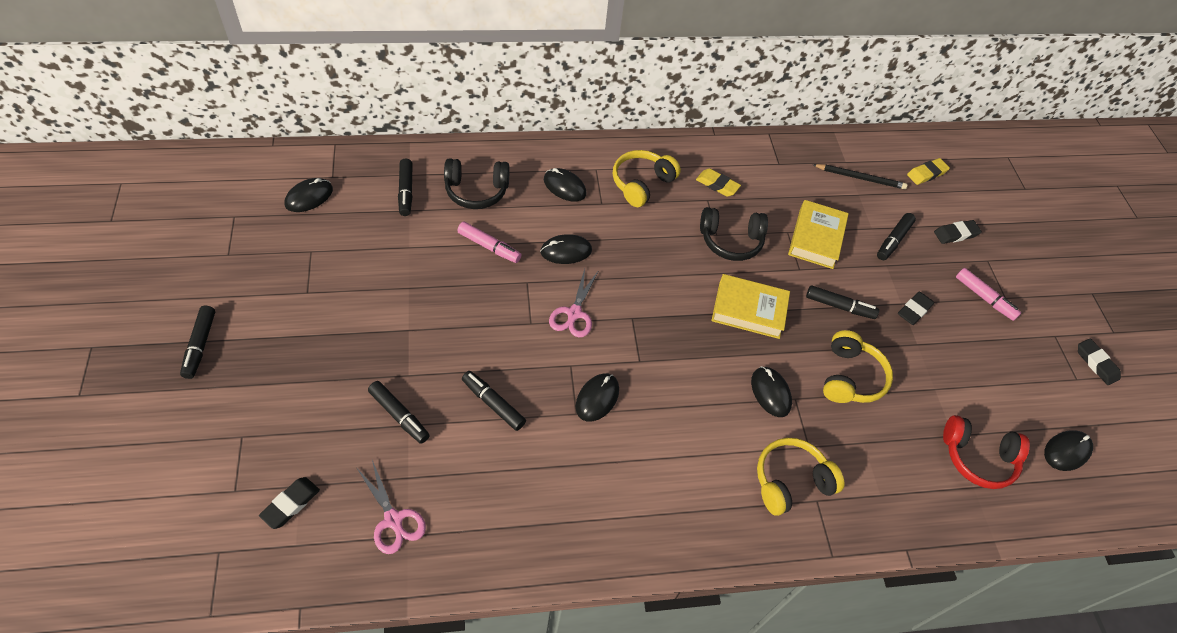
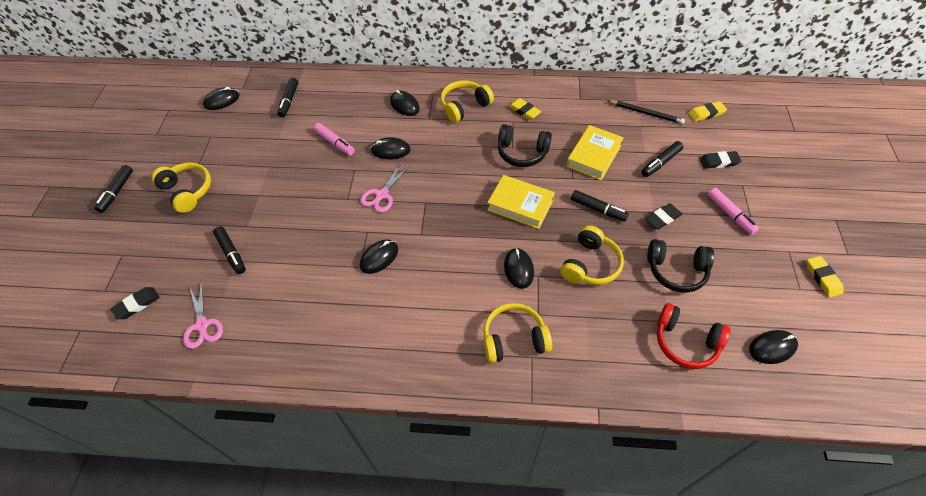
camera: 20 degrees right, 0 degrees up
(305, 334) = (187, 191): none -> yellow headphones
(476, 191) = (339, 104): black headphones -> black headphones (676, 271)
(493, 403) = (300, 252): black marker -> none
(1096, 363) = (822, 278): black eraser -> yellow eraser

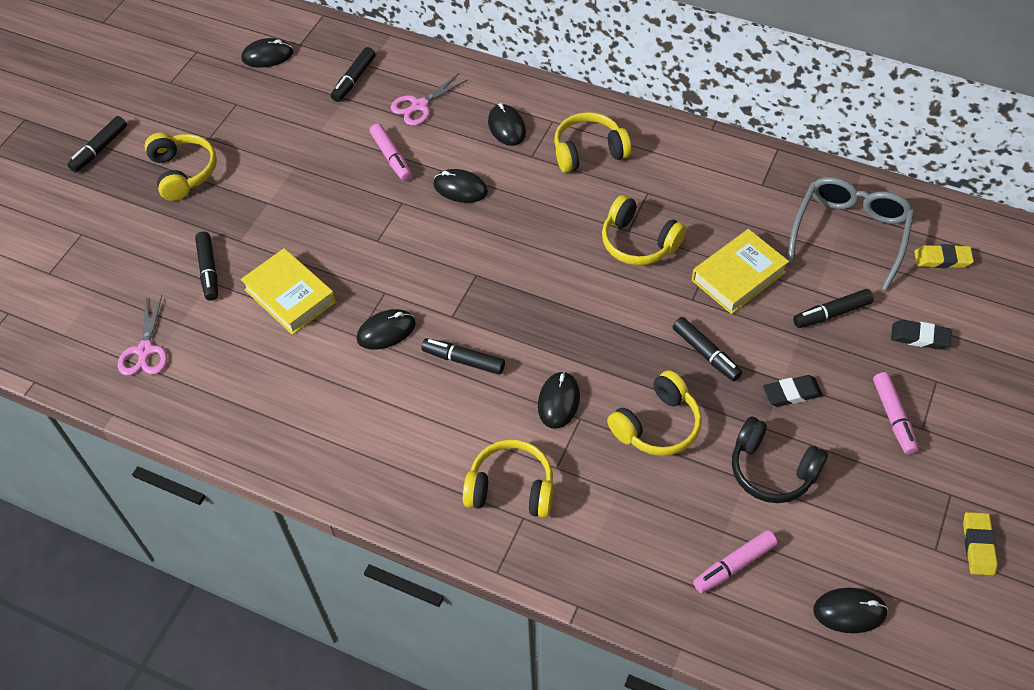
camera: 20 degrees right, 0 degrees up
(137, 304) = (80, 302): black eraser -> none
(382, 195) = (423, 248): pink scissors -> pink scissors (419, 105)
(442, 261) = (463, 360): none -> black marker
(520, 205) = (601, 316): yellow book -> yellow book (290, 296)
(522, 153) = (638, 242): black headphones -> yellow headphones
(524, 111) = (671, 181): yellow eraser -> none
(646, 113) = (850, 233): black pencil -> grey glasses
(685, 342) = (734, 565): red headphones -> pink marker

